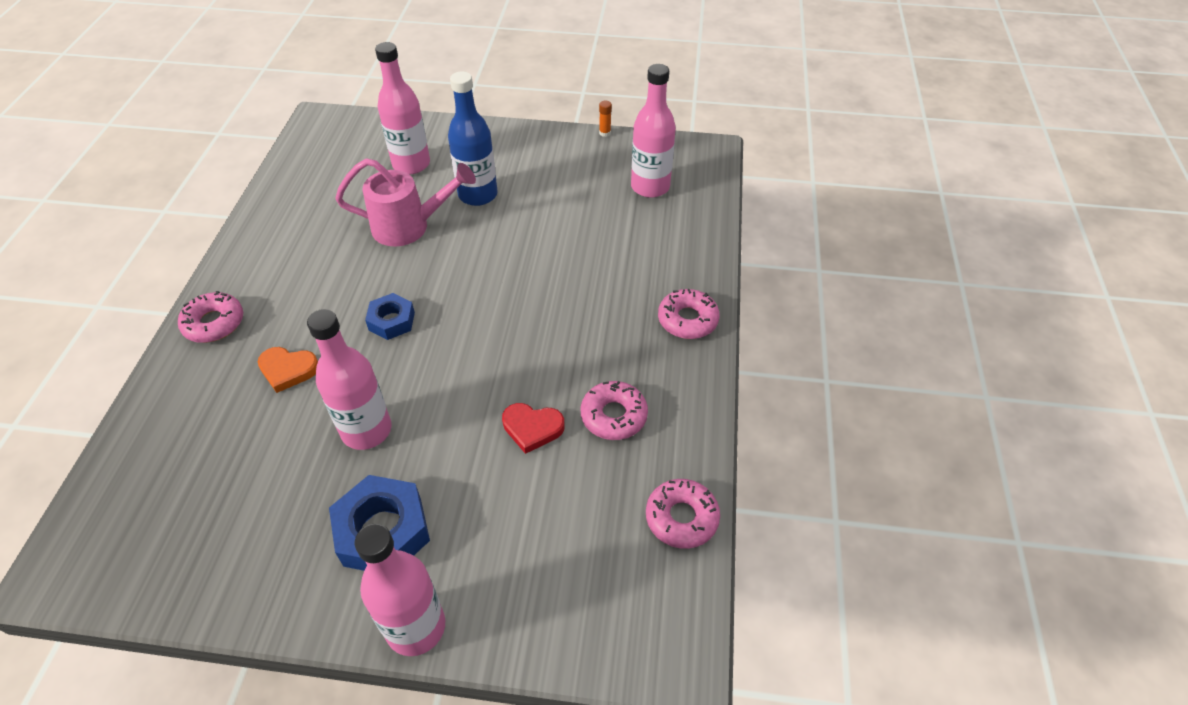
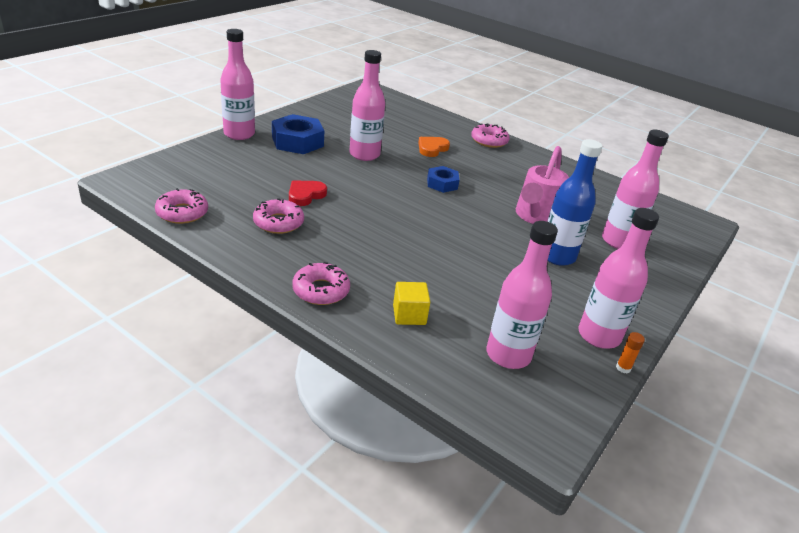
camera: 115 degrees right, 15 degrees down
(578, 150) = (599, 336): none -> pink bottle
(660, 252) = (409, 315): none -> yellow cube

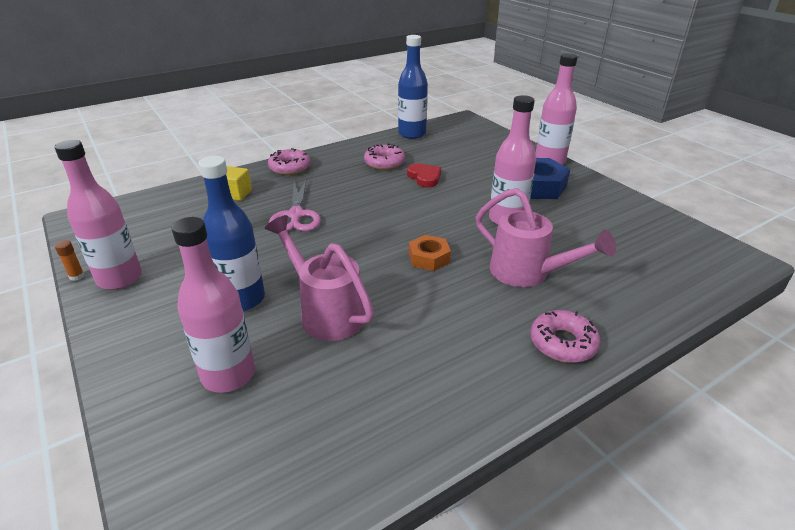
camera: 115 degrees right, 0 degrees up
(182, 213) = (412, 134): pink donut -> blue bottle
(426, 259) = (296, 215): none -> pink scissors
(432, 148) = (527, 273): orange heart -> pink watering can
(442, 184) = (429, 258): blue nut -> orange nut
(508, 355) = (156, 223): pink bottle -> none

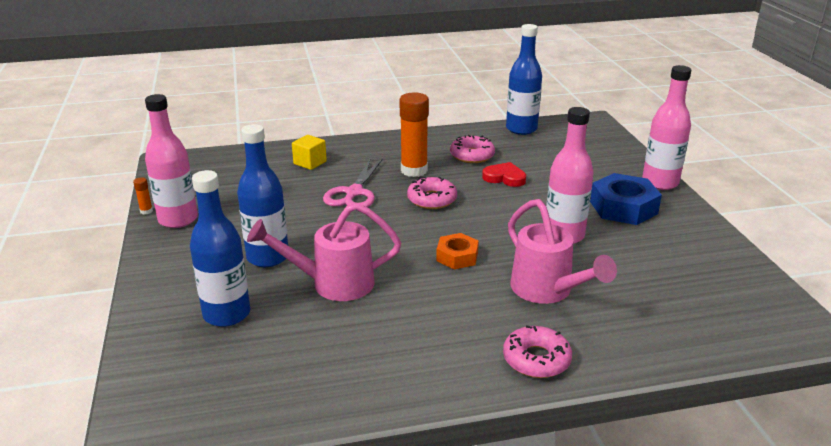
camera: 20 degrees right, 5 degrees down
(228, 375) = (227, 314): pink bottle -> blue bottle
(290, 167) = (374, 145): pink donut -> pink donut (432, 199)
(326, 312) = (333, 283): pink watering can -> pink watering can turned 75 degrees counterclockwise
(340, 184) = (414, 170): none -> orange glue stick
(424, 177) = (504, 178): red heart -> red heart turned 60 degrees counterclockwise

